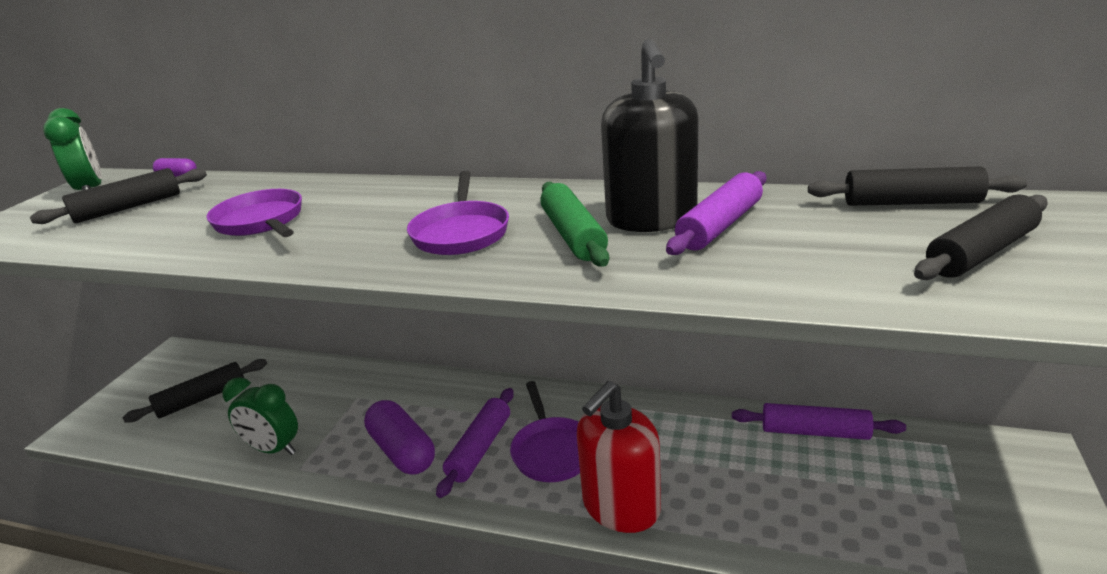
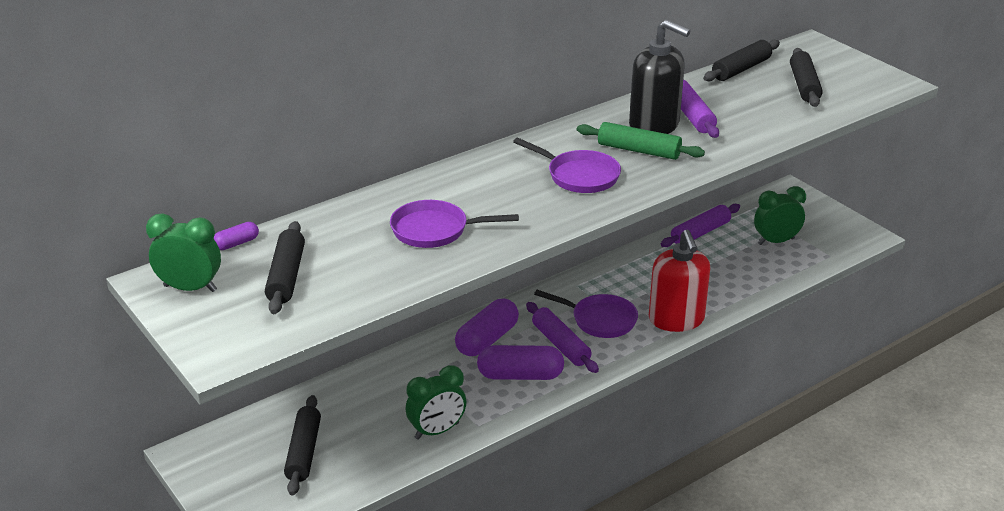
camera: 55 degrees left, 5 degrees up
(442, 401) = (487, 339): none -> purple capsule
(906, 503) = (776, 241): none -> green clock

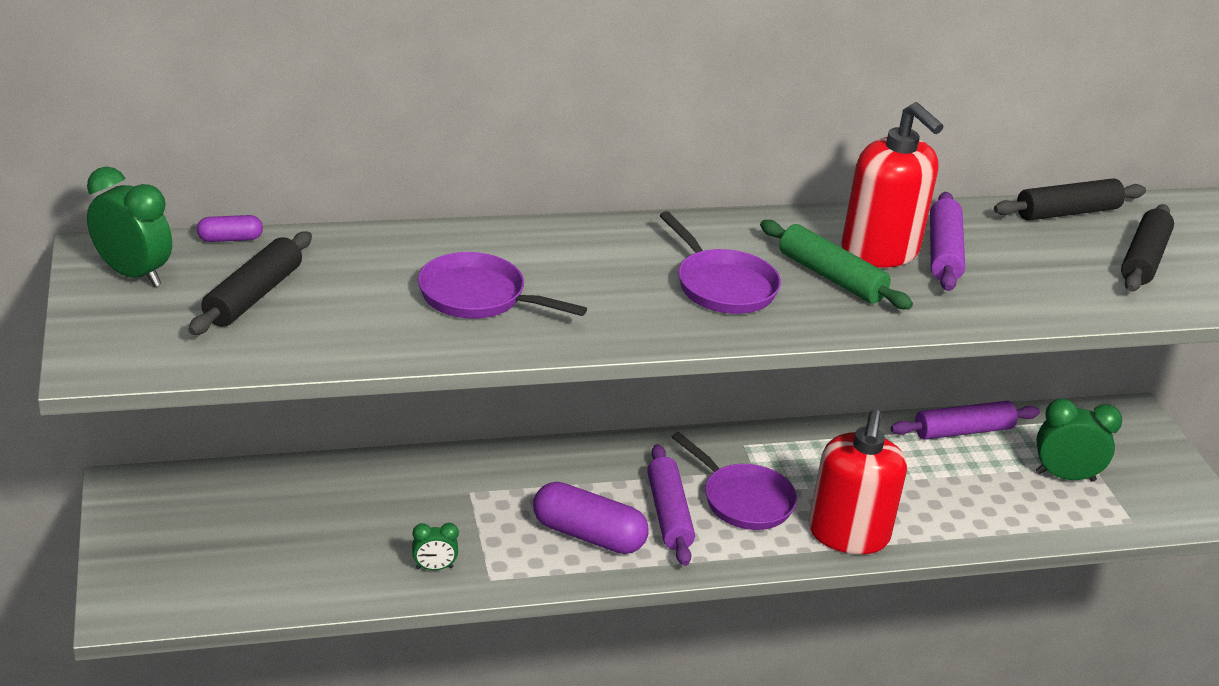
camera: 20 degrees right, 0 degrees up
(304, 452) = (259, 535): black rolling pin -> none
(437, 431) = (434, 568): green clock -> green clock, size x0.55
(487, 339) = (578, 475): purple capsule -> none
(654, 125) = (880, 251): black soap dispenser -> red soap dispenser

